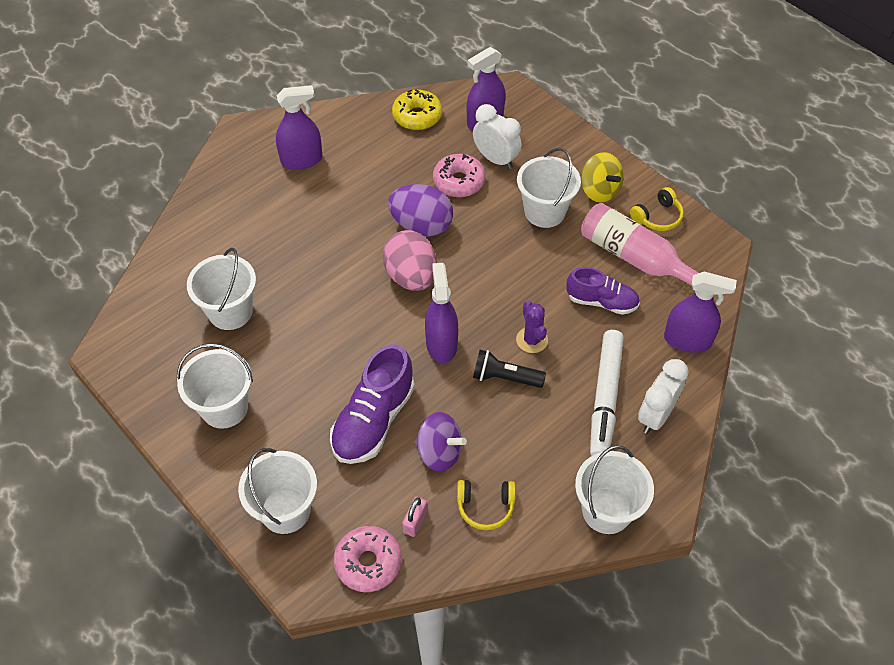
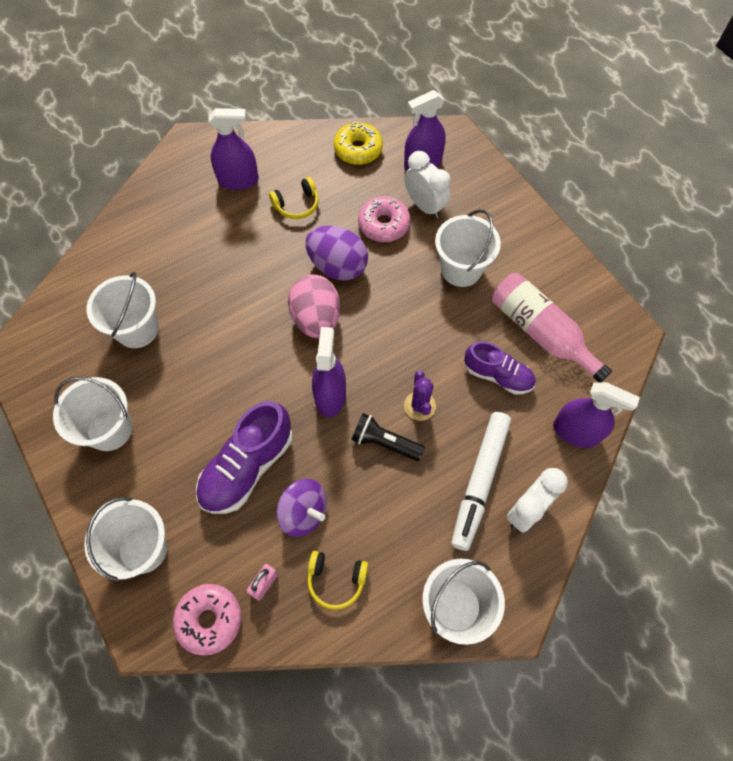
camera: 10 degrees right, 10 degrees up
(599, 190) = (520, 254): yellow spinning top -> none
(657, 217) = (573, 292): yellow headphones -> yellow headphones (297, 205)

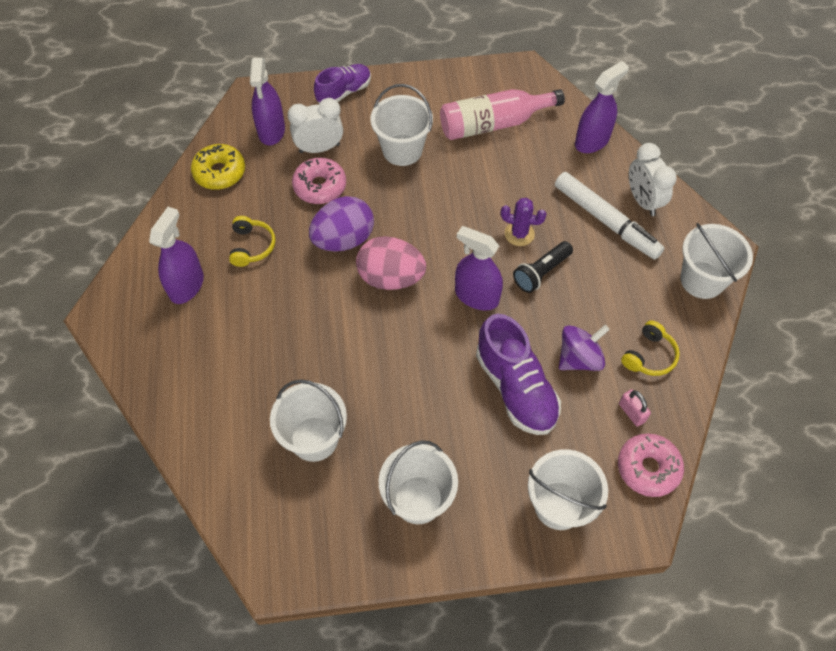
camera: 65 degrees left, 5 degrees down
(498, 375) = (518, 169): purple shoe -> purple shoe (344, 92)

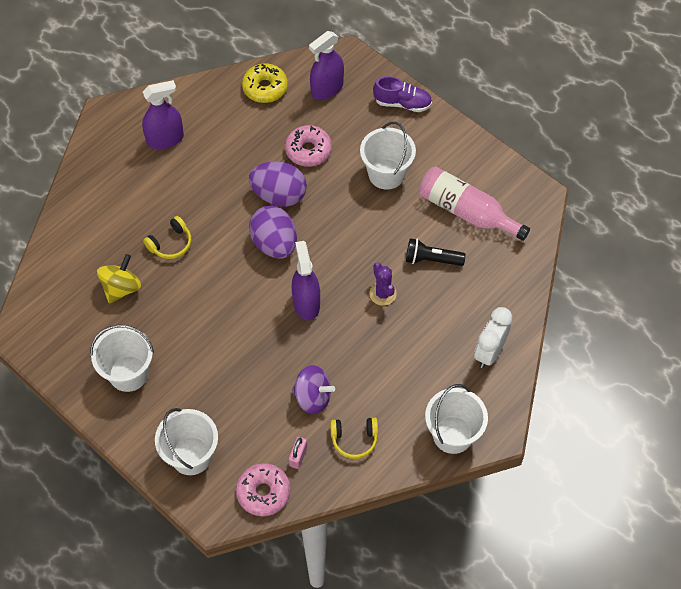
camera: 50 degrees right, 0 degrees up
(251, 246) = (226, 150): yellow headphones -> yellow headphones (171, 244)
(314, 438) = (121, 288): white bucket -> yellow spinning top
(319, 148) = (339, 126): white clock -> none
(391, 278) = (274, 244): pink egg -> purple egg
(516, 388) = (255, 374): purple shoe -> none
(541, 272) = (362, 329): black flashlight -> black flashlight (431, 259)
(592, 141) = (514, 284): purple spray bottle -> none
(606, 221) = (447, 340): white marker -> none

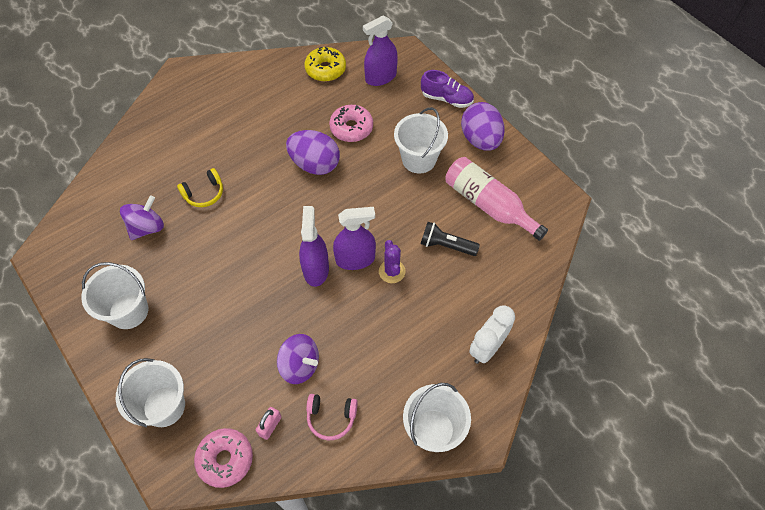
camera: 10 degrees right, 0 degrees up
(121, 288) = (147, 227): yellow spinning top -> purple spinning top
(165, 139) = (225, 100): purple spray bottle -> purple spray bottle (355, 259)
(274, 244) = (299, 208): purple egg -> purple egg (480, 140)
(354, 439) = (331, 417): yellow headphones -> pink headphones

